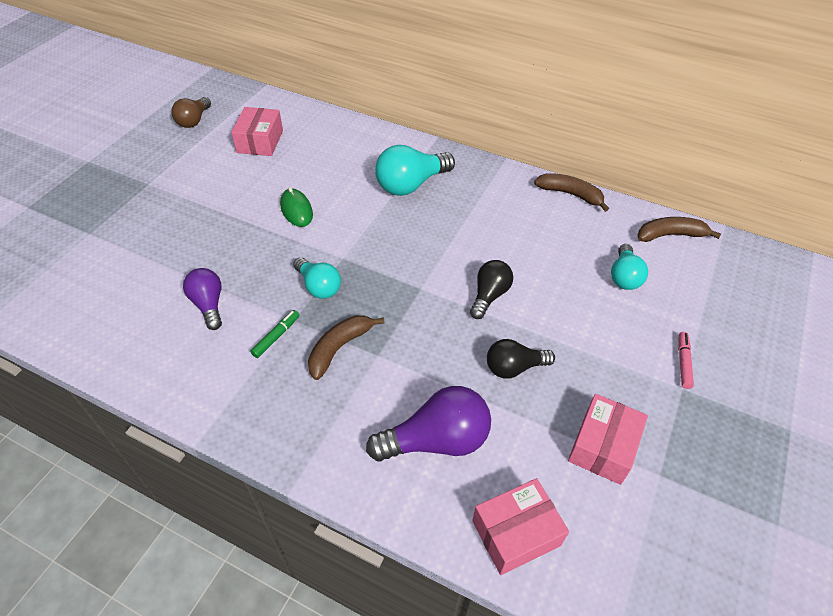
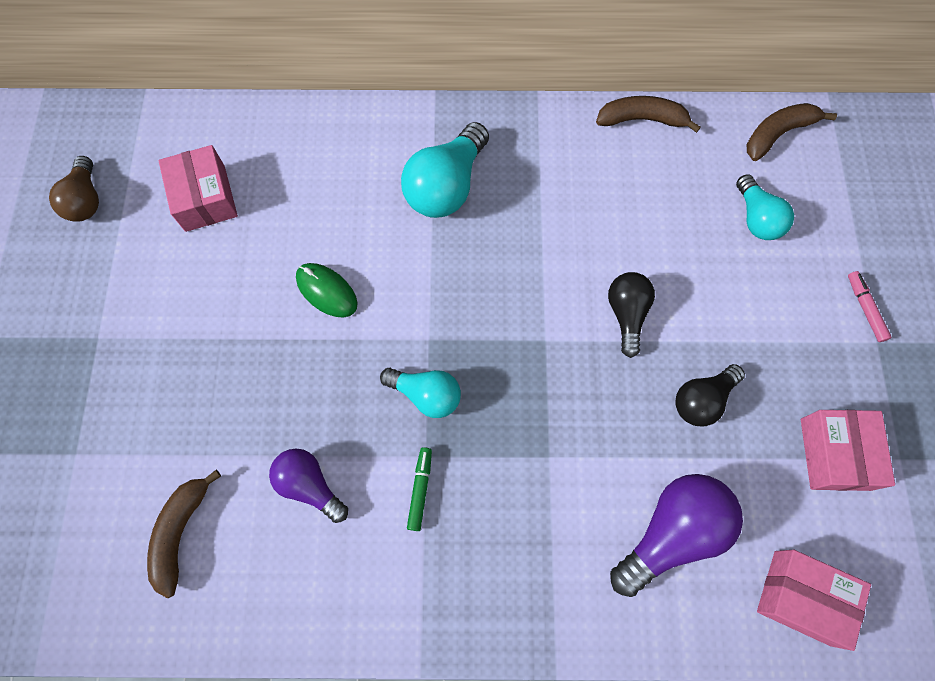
camera: 25 degrees left, 20 degrees up
(339, 348) = (501, 469): brown banana -> brown banana (181, 532)
(516, 533) = (802, 597): pink box -> pink box turned 75 degrees clockwise

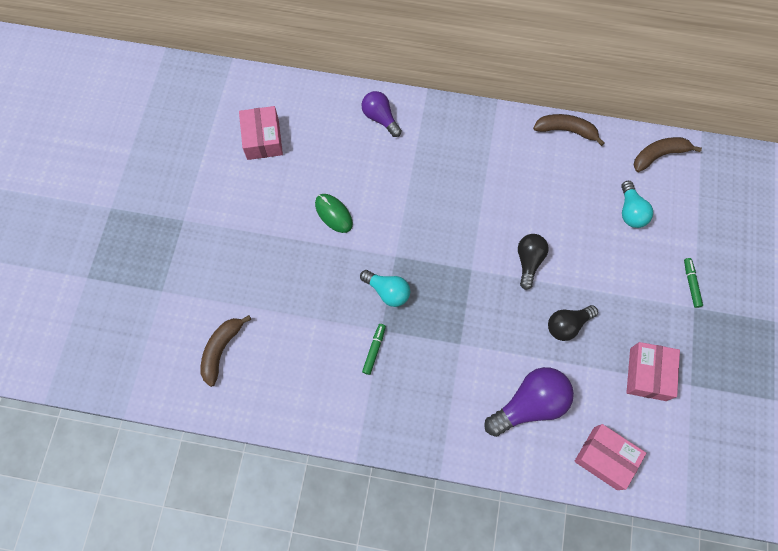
camera: 10 degrees right, 0 degrees up
(86, 200) = (185, 128): brown light bulb -> none
(310, 485) = (305, 335): purple light bulb -> purple light bulb (380, 118)
(446, 186) = (423, 156): turquoise light bulb -> none
(865, 308) = (691, 284): pink marker -> green marker

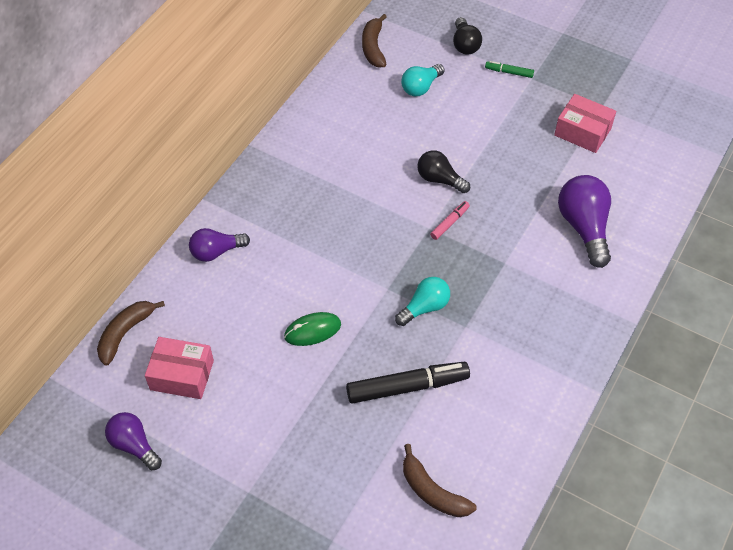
camera: 70 degrees left, 15 degrees down
(197, 132) = (134, 445): none -> purple light bulb
(307, 302) = (407, 387): none -> black marker
(374, 350) = (485, 339): green marker -> none
(484, 284) = (449, 223): none -> pink marker
(566, 130) = (313, 103): brown banana -> brown banana (125, 333)
(567, 325) = (515, 172): black light bulb -> black light bulb (465, 44)
(605, 458) = (651, 189): pink box -> none
(630, 211) = (421, 87): turquoise light bulb -> turquoise light bulb turned 120 degrees clockwise

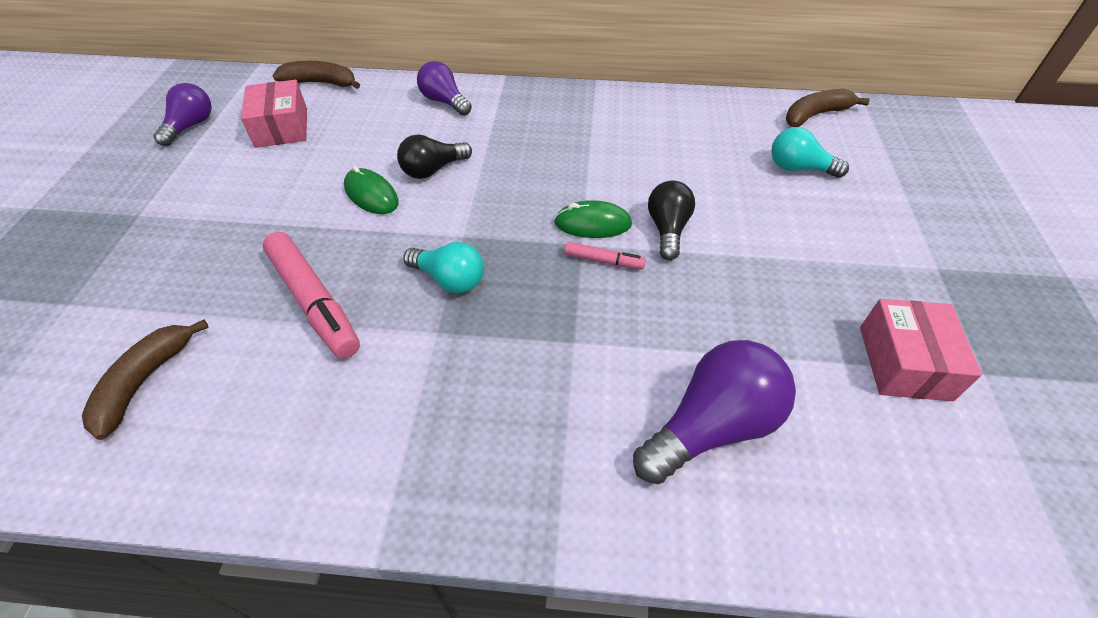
camera: 65 degrees right, 5 degrees down
(407, 387) = (314, 302): black marker -> pink marker
(414, 215) = (592, 224): none -> green mouse
(465, 44) = (913, 184): black light bulb -> black light bulb (433, 170)
(509, 72) = (919, 240): green marker -> none

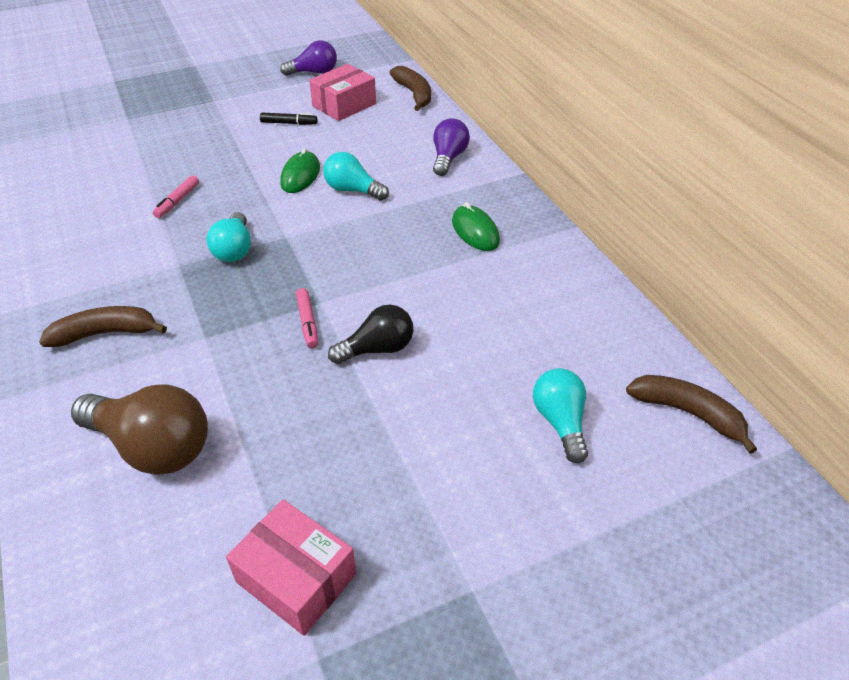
camera: 60 degrees right, 5 degrees down
(144, 381) = (82, 173): brown banana -> brown banana (105, 333)
(266, 173) = (289, 123): none -> black marker
(314, 302) = (177, 201): pink marker -> pink marker, size x0.49
(433, 170) = (353, 190): black light bulb -> turquoise light bulb
(592, 224) = (351, 300): green mouse -> green mouse (475, 231)
(712, 426) = (153, 447): purple light bulb -> brown light bulb
(904, 362) = (296, 578): pink box -> pink box turned 60 degrees clockwise

